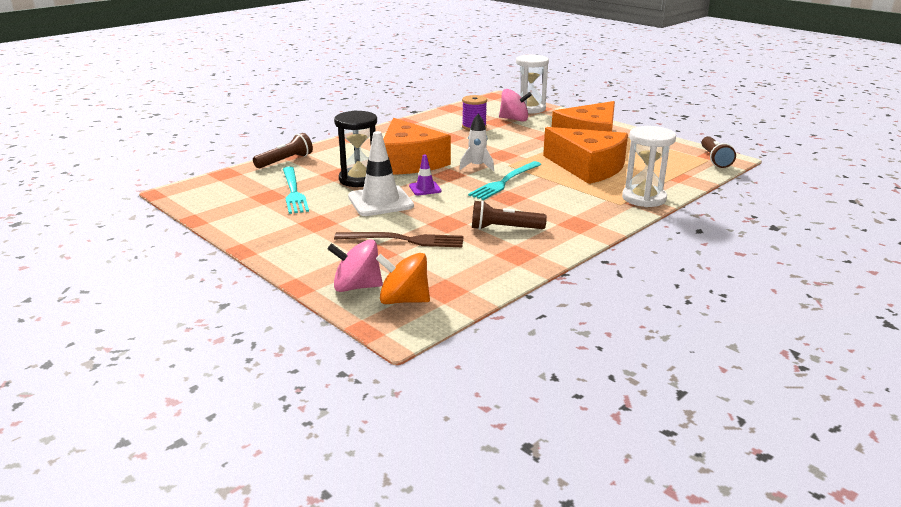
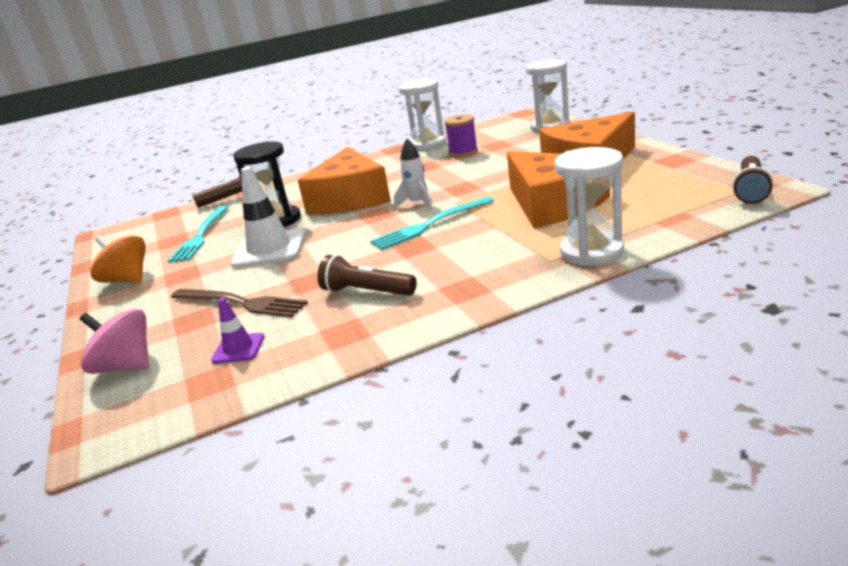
camera: 25 degrees right, 0 degrees up
(404, 300) = (151, 392): orange spinning top -> orange spinning top (127, 280)
(425, 188) = (332, 233): purple traffic cone -> purple traffic cone (238, 348)
(433, 119) = (427, 144): none -> white hourglass
(514, 119) = (518, 141): pink spinning top -> none

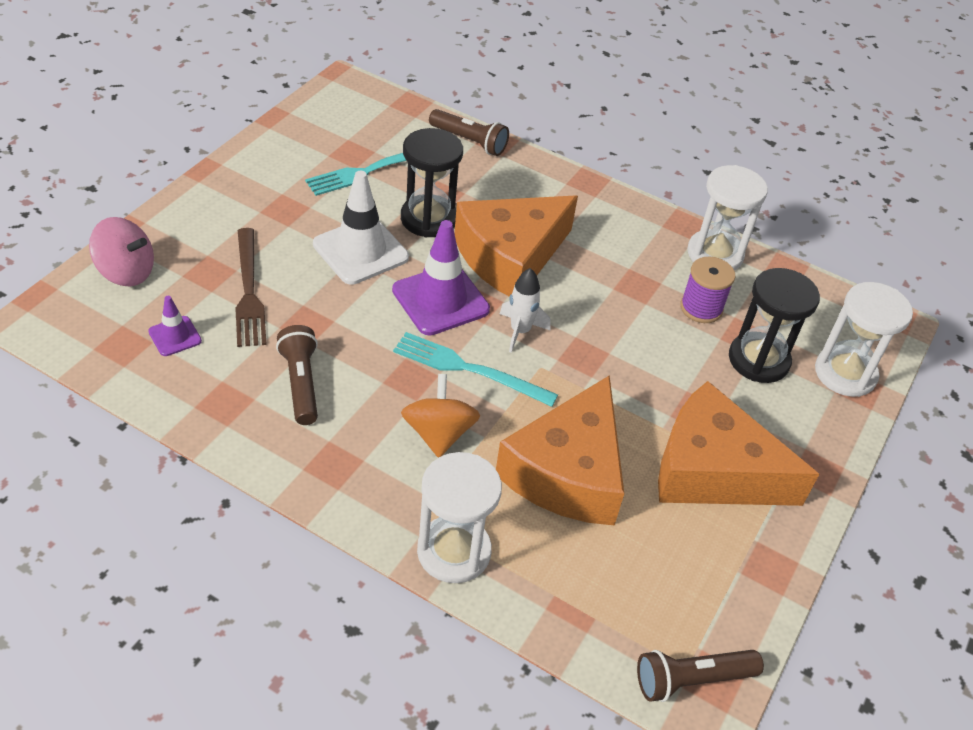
camera: 45 degrees right, 20 degrees up
(126, 366) = (126, 272): pink spinning top -> pink spinning top turned 120 degrees clockwise
(127, 280) = (261, 172): orange spinning top -> orange spinning top (439, 434)
(356, 226) = (440, 300): none -> purple traffic cone
(518, 144) = (758, 360): none -> black hourglass

